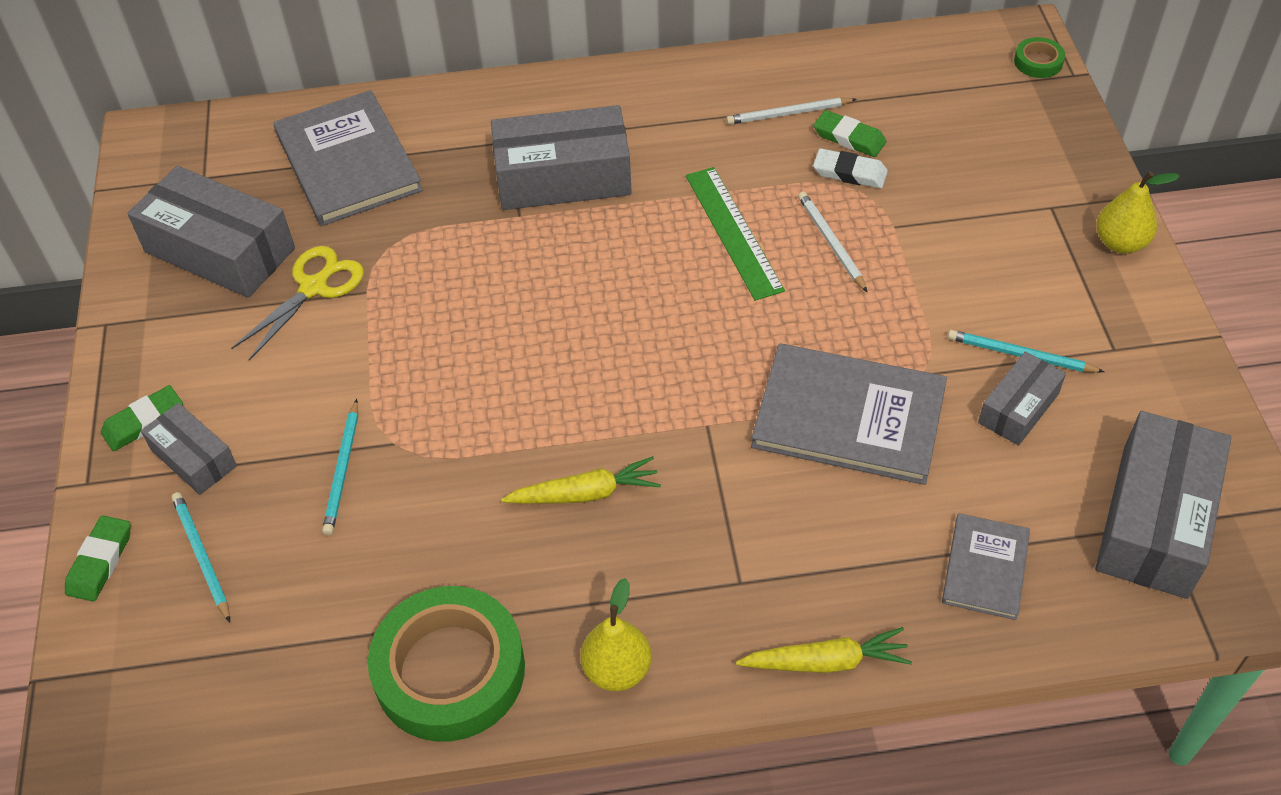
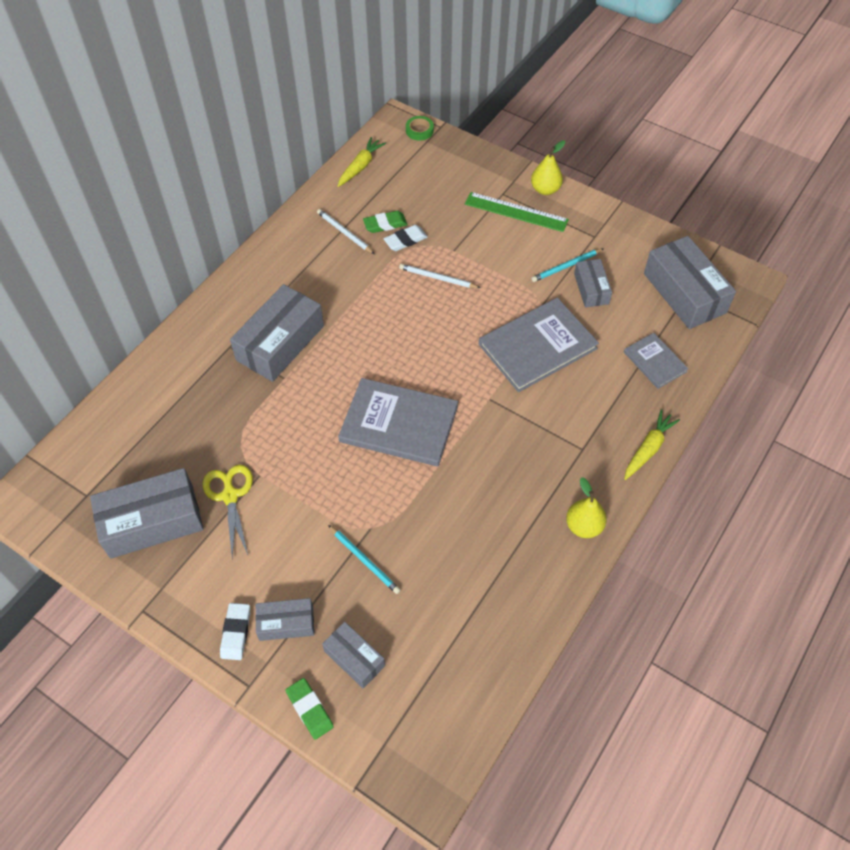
camera: 50 degrees left, 5 degrees up
(144, 422) = (236, 632): green eraser -> white eraser
(202, 556) = (354, 658): turquoise pencil -> grey box
(348, 161) = (158, 422): grey book -> grey book (399, 424)
(450, 670) = (524, 592): green tape -> none
(585, 493) = (480, 471): yellow carrot -> yellow carrot (360, 166)
(733, 232) = (391, 306): green ruler -> green ruler (516, 212)
(788, 114) = (344, 233): white pencil -> white pencil turned 105 degrees clockwise

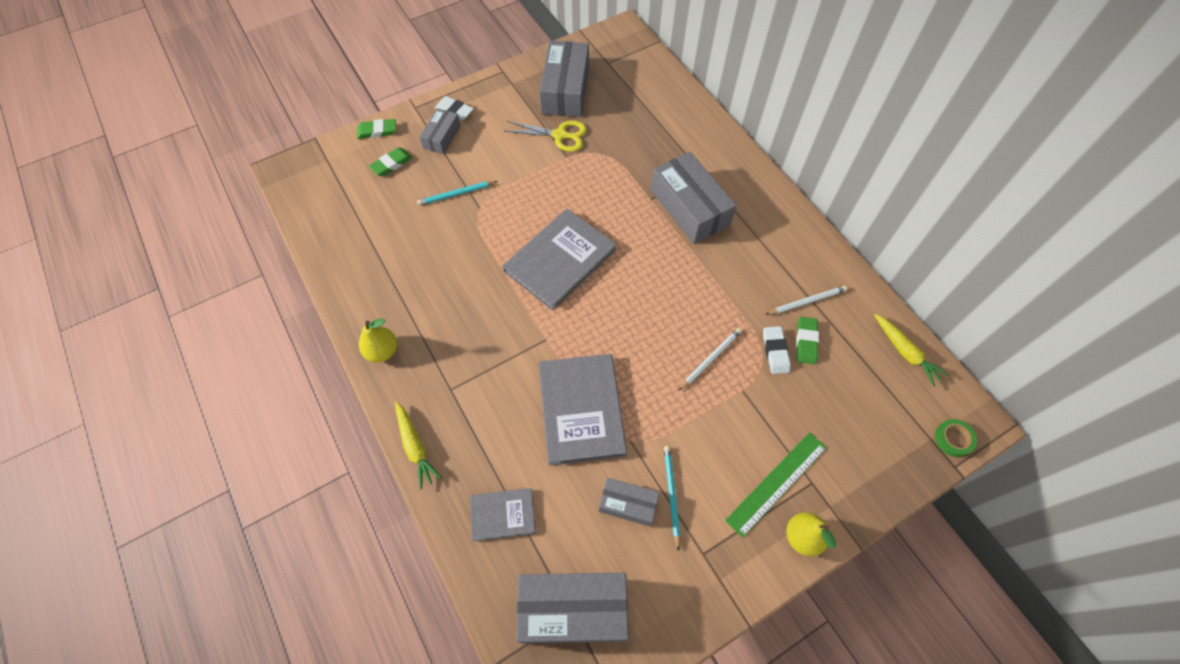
camera: 115 degrees right, 5 degrees up
(354, 658) = (391, 164): grey box -> green eraser

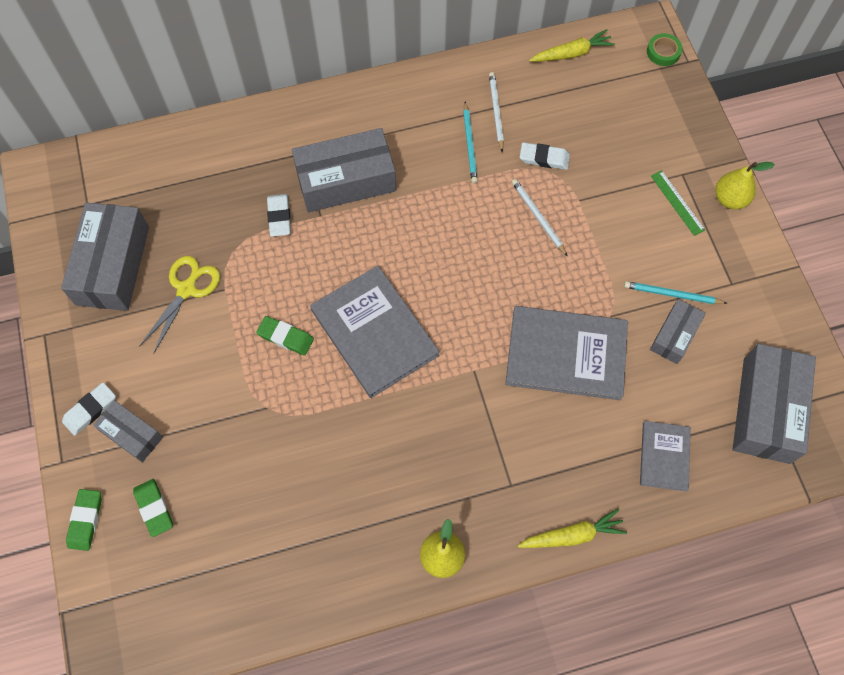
camera: 75 degrees left, 5 degrees up
(456, 194) = (236, 432): turquoise pencil -> turquoise pencil (470, 144)
(565, 90) = (112, 265): grey box -> grey box turned 75 degrees clockwise
(639, 173) = (279, 217): none -> white eraser
(777, 483) = (677, 202): green ruler -> green ruler, size x0.62
(806, 342) = (540, 129): green eraser -> green eraser (285, 337)

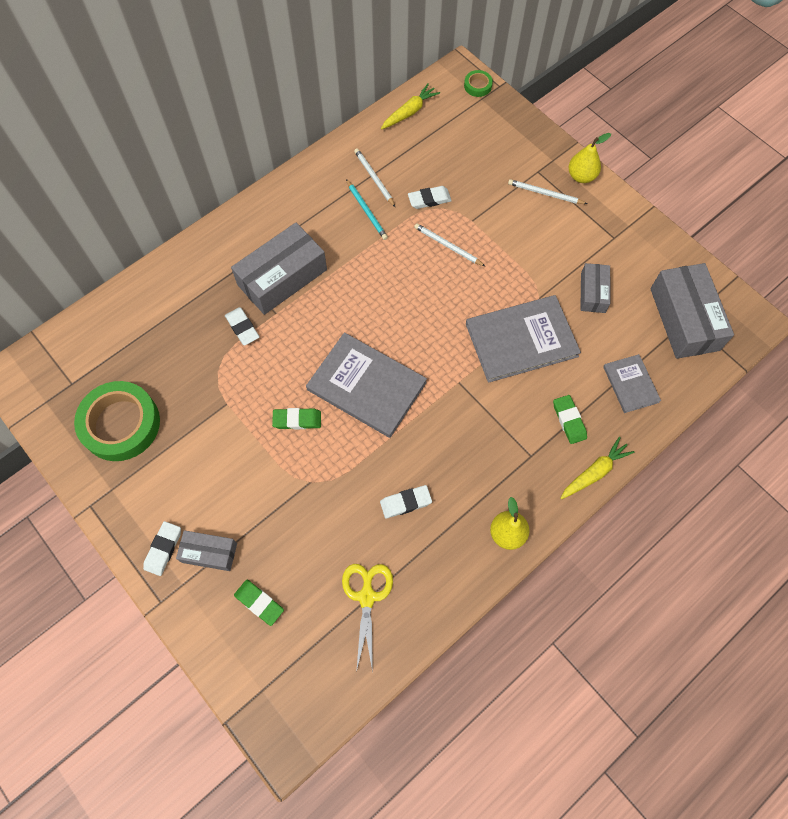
camera: 25 degrees left, 0 degrees up
(85, 520) = (206, 639): green eraser -> green eraser (569, 420)
(112, 265) = (121, 424): grey box -> green tape
(186, 290) = (195, 417): yellow scissors -> yellow scissors (367, 597)
(352, 474) = (405, 503): none -> white eraser
(672, 294) = (576, 263): turquoise pencil -> none
(677, 202) = (545, 194): green ruler -> white pencil

